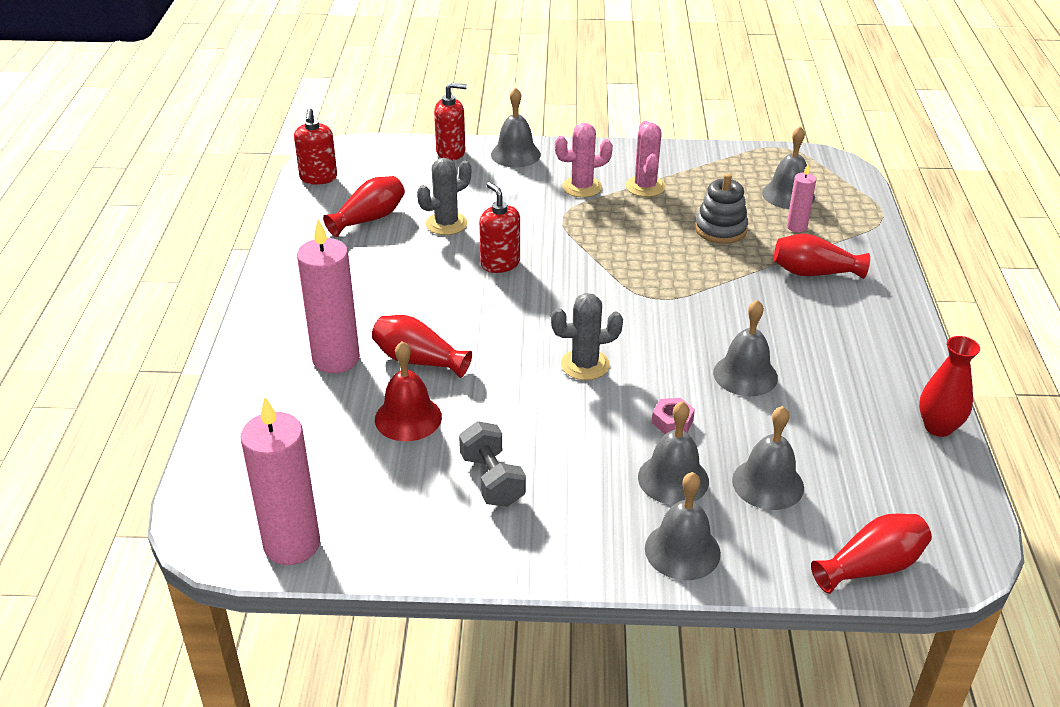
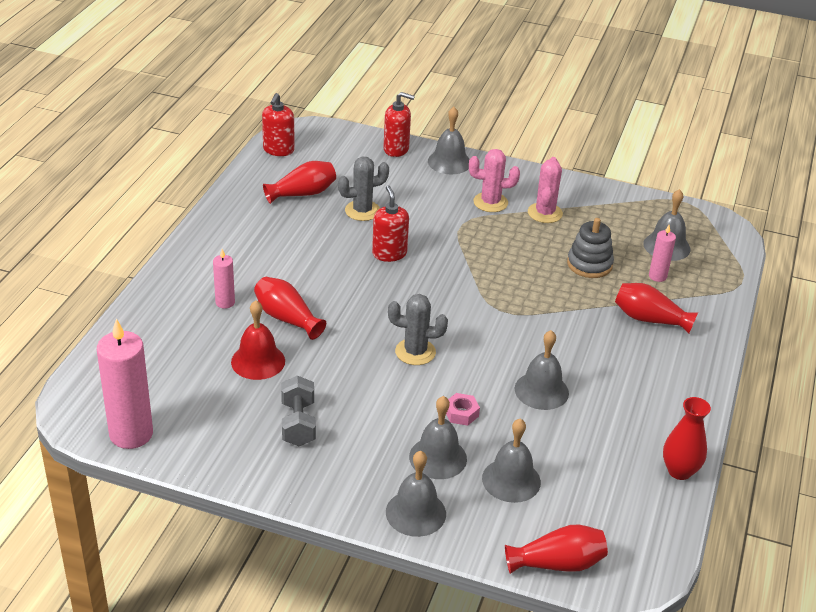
camera: 15 degrees right, 0 degrees up
(336, 359) = (225, 302): pink candle -> pink candle, size x0.51

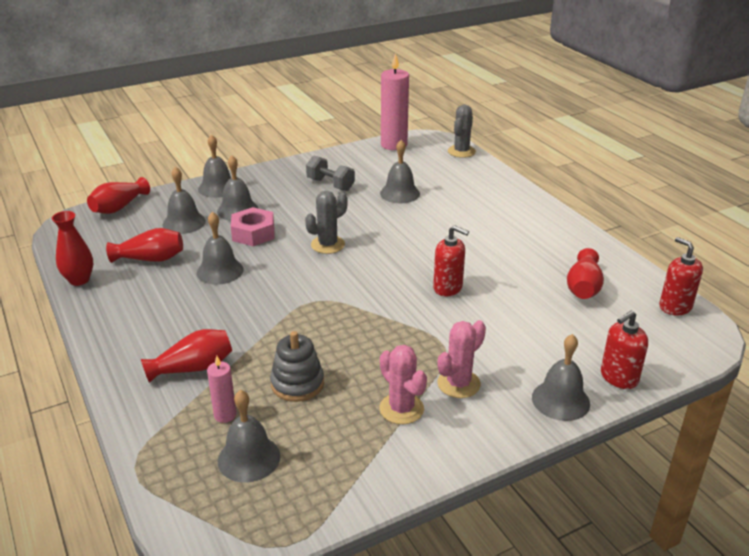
camera: 135 degrees right, 5 degrees down
(225, 302) = (472, 204): pink candle -> none
(258, 361) = (400, 193): red bell -> grey bell
(287, 318) = (427, 217): red vase -> red vase (150, 259)
(362, 211) = (524, 304): grey cactus -> grey cactus (461, 151)
(461, 413) = (253, 233): pink nut -> pink nut, size x1.74

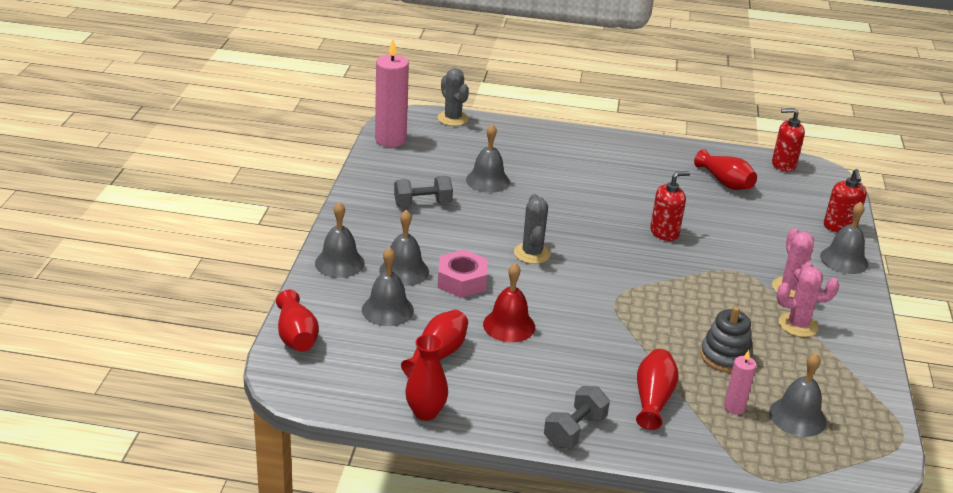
camera: 55 degrees left, 0 degrees up
(114, 347) = (574, 431): none -> grey dumbbell
(220, 271) = (509, 325): grey bell -> red bell

